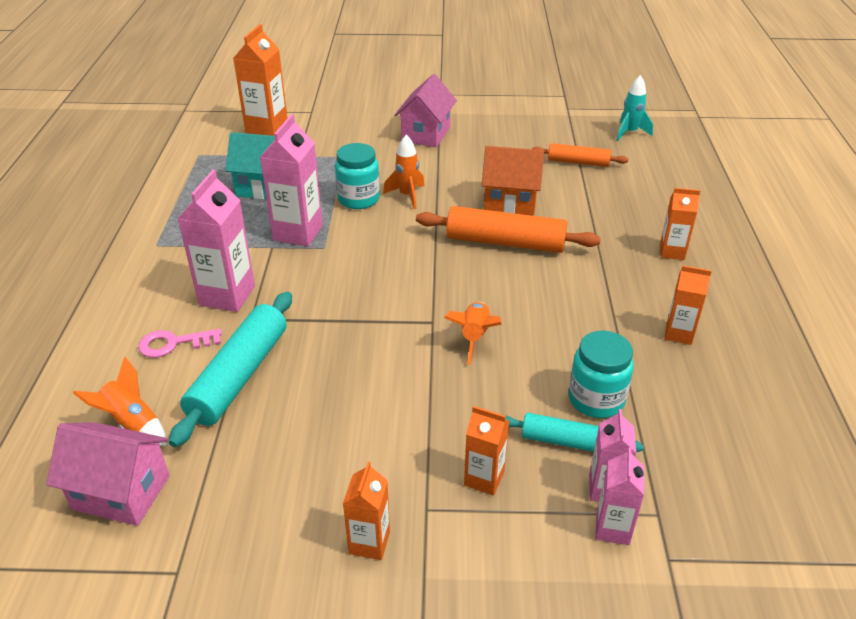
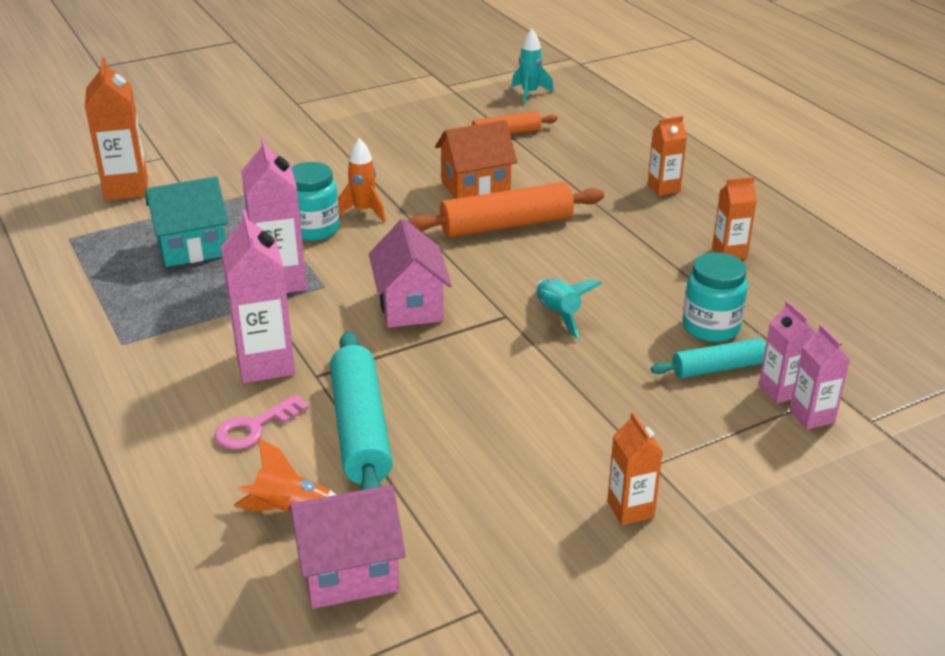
camera: 30 degrees left, 5 degrees down
(426, 134) = (322, 147): pink house -> pink house (410, 306)
(474, 337) = (558, 315): orange rocket -> turquoise rocket
(484, 478) = (678, 422): orange carton -> none

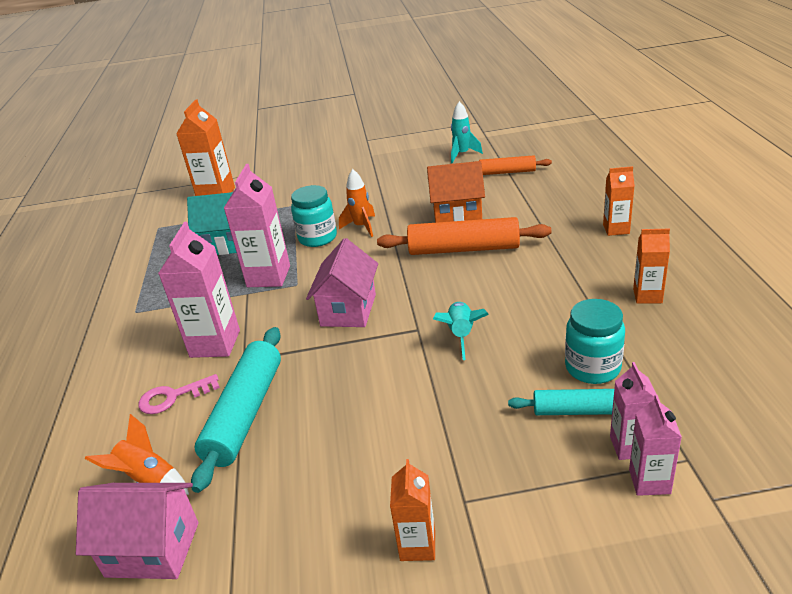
camera: 25 degrees right, 0 degrees up
(529, 94) = (544, 141): turquoise rocket -> turquoise rocket (462, 154)

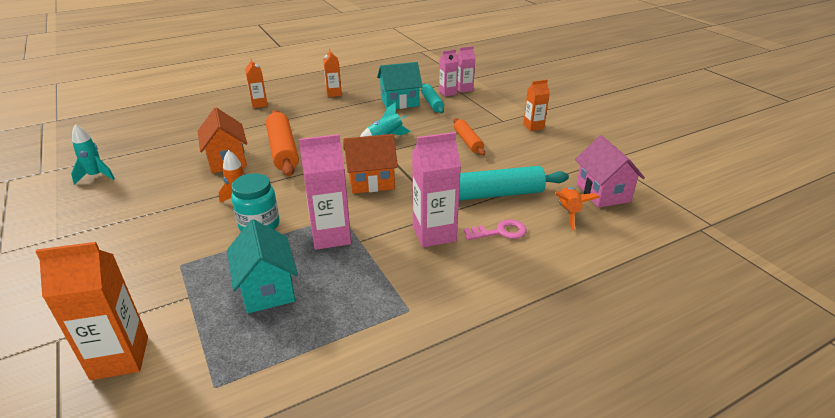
camera: 115 degrees left, 0 degrees up
(173, 397) = (500, 232): pink key -> pink key turned 60 degrees counterclockwise
(348, 310) = (371, 182): pink house -> orange house
(507, 172) = (151, 149): orange rolling pin -> orange rolling pin (468, 141)
(592, 368) = (399, 102): turquoise jar -> turquoise house

